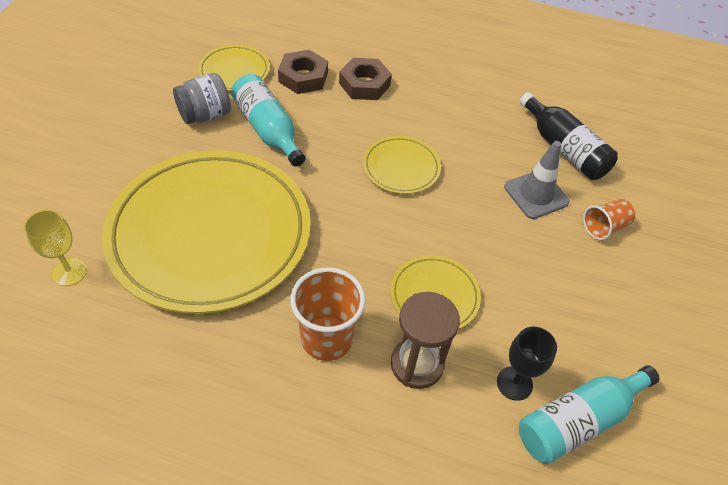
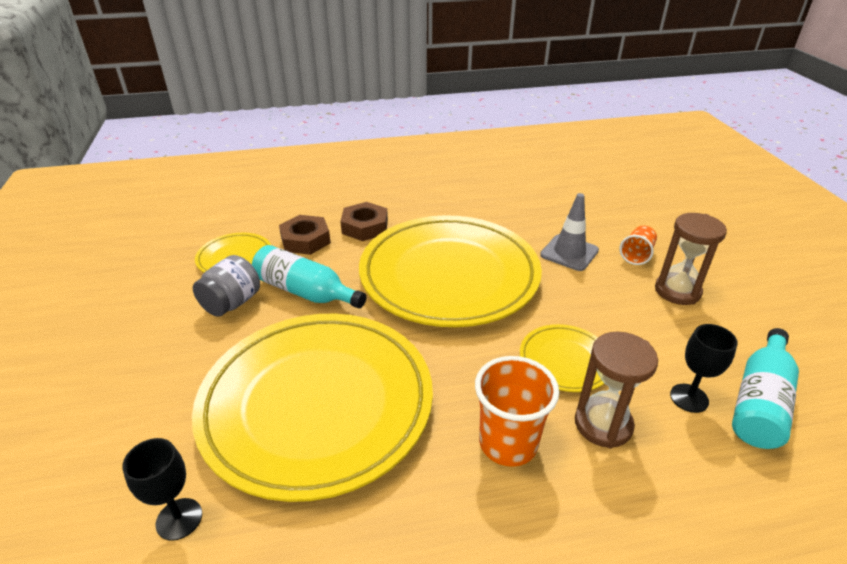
camera: 25 degrees left, 15 degrees down
(69, 272) = (179, 519): yellow goblet -> black goblet
(401, 167) = (449, 275): yellow plate -> yellow plate, size x2.32
(564, 149) = (558, 215): black bottle -> none
(608, 283) = (677, 291): none -> brown hourglass

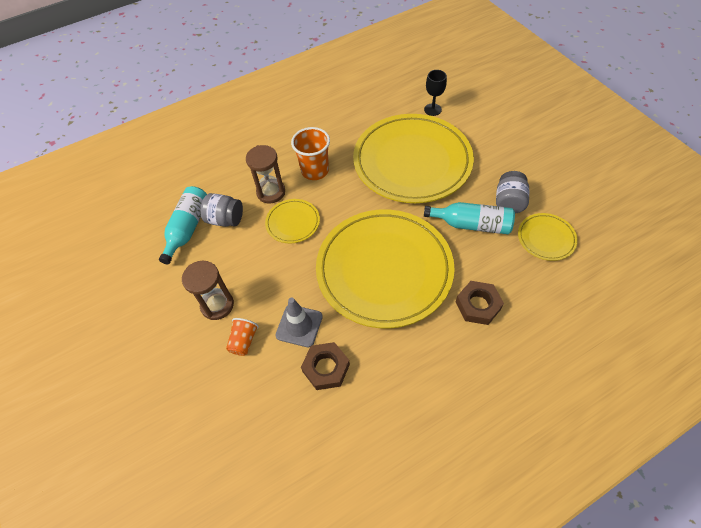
camera: 165 degrees right, 20 degrees up
(305, 240) = (512, 273): brown nut -> brown nut (326, 368)
(689, 398) = (225, 219): black goblet -> grey jar

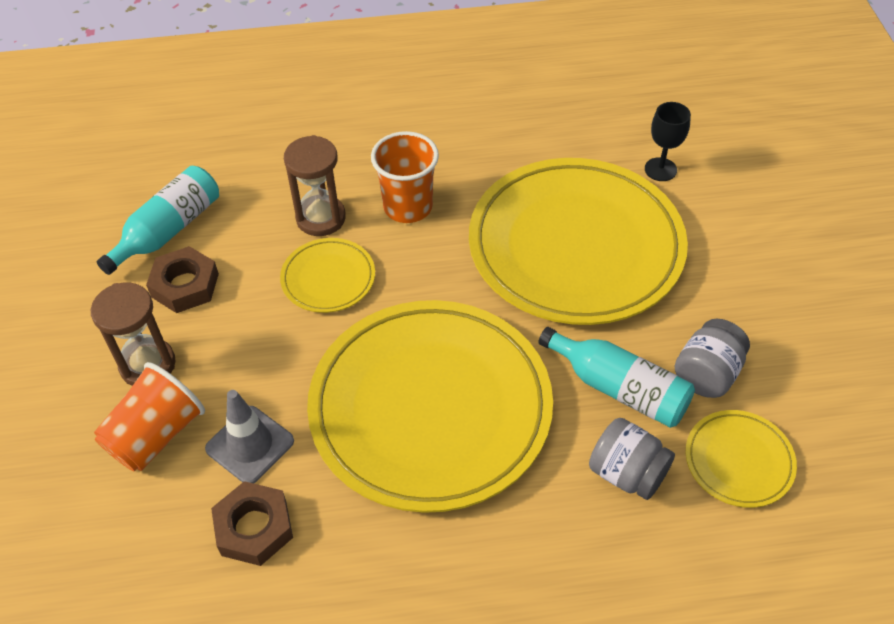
camera: 20 degrees right, 5 degrees down
(225, 219) = (230, 236): grey jar -> grey jar (627, 473)
(244, 341) = (156, 435): orange cup -> orange cup, size x1.66
(478, 305) = (553, 528): brown nut -> brown nut (185, 285)

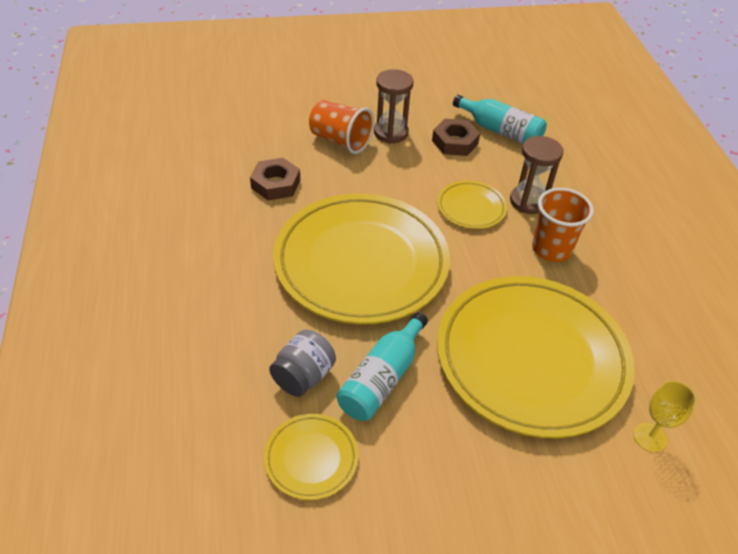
camera: 85 degrees right, 5 degrees down
(250, 445) = (333, 178): grey traffic cone -> none
(660, 169) = (650, 437): black goblet -> yellow goblet
(706, 374) = (400, 445): grey jar -> none

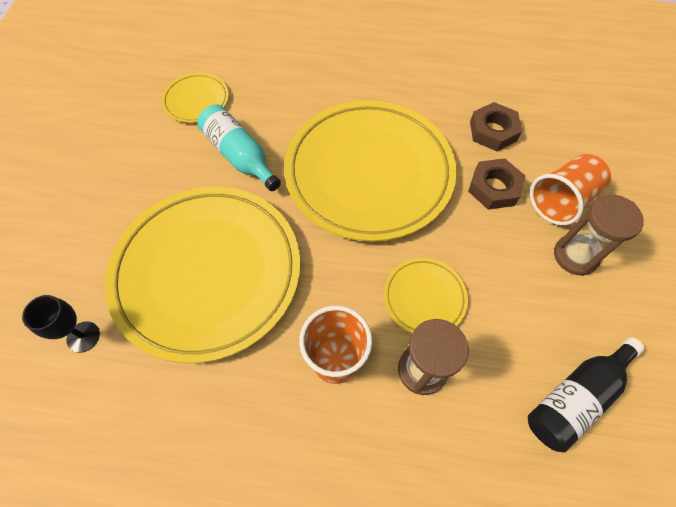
camera: 110 degrees right, 15 degrees up
(303, 376) = (263, 109): grey jar -> none
(455, 142) = (552, 325): brown nut -> brown nut (494, 188)
(500, 131) = (575, 398): turquoise bottle -> black bottle
(650, 437) = (83, 337): yellow goblet -> black goblet

